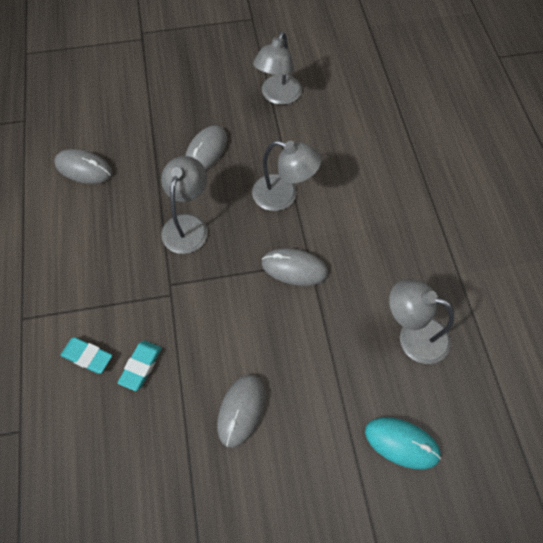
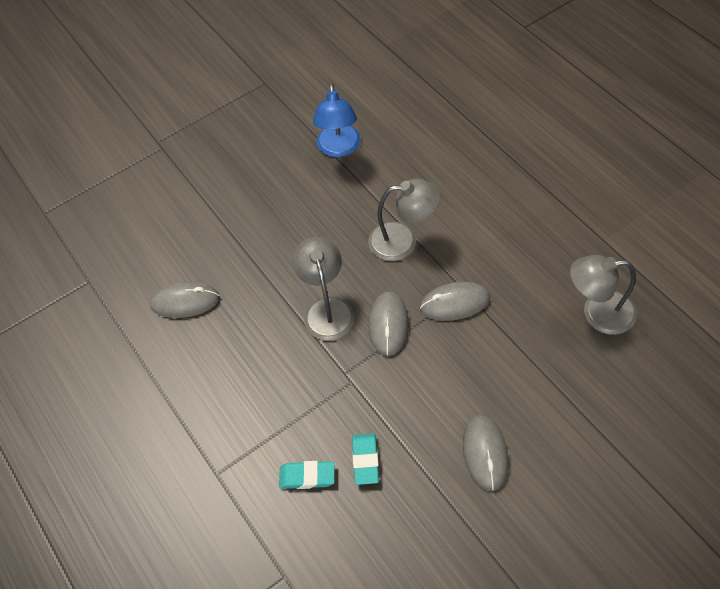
camera: 20 degrees left, 5 degrees down
(206, 151) = (300, 231): grey mouse -> grey mouse (388, 324)
(278, 96) = (339, 148): grey lamp -> blue lamp
(401, 443) = (643, 411): turquoise mouse -> none

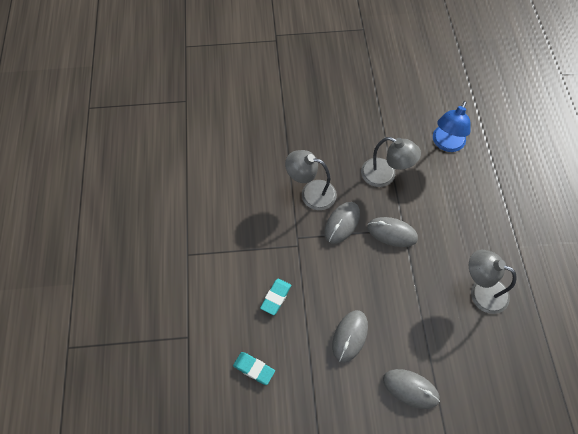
camera: 25 degrees right, 5 degrees up
(185, 301) = (232, 142): grey mouse -> grey mouse (410, 389)
(307, 476) = (236, 287): turquoise eraser -> turquoise eraser (254, 369)
(327, 309) = (311, 193): grey lamp -> grey lamp turned 90 degrees counterclockwise
(339, 148) = (382, 95): blue lamp -> blue lamp (446, 144)

